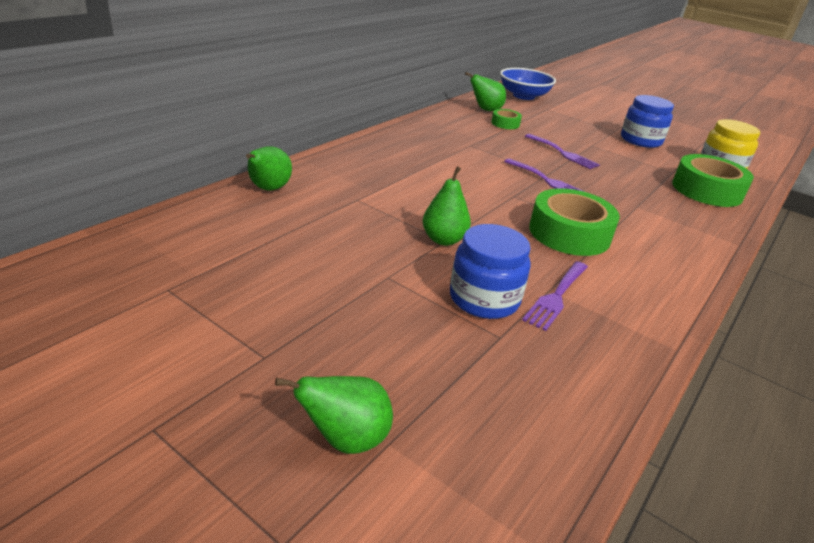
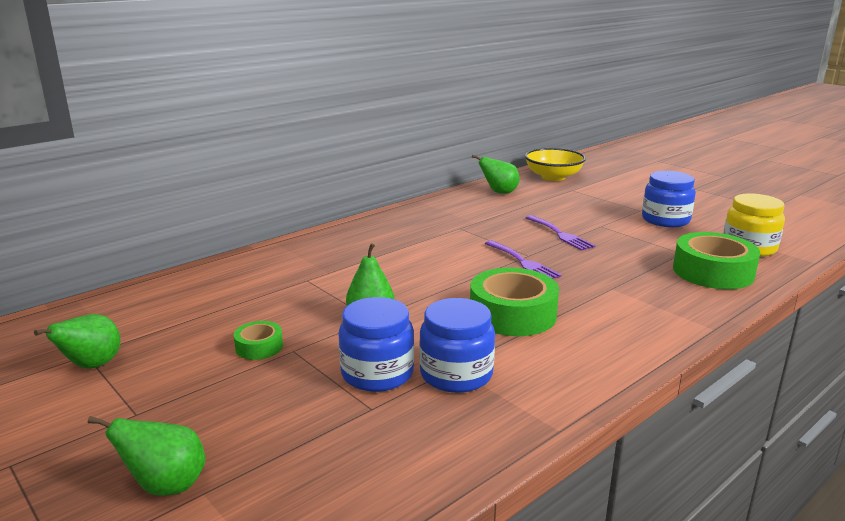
camera: 15 degrees right, 10 degrees down
(268, 189) = (226, 270): green pear -> green pear (92, 366)
(505, 124) = (512, 206): green tape -> green tape (259, 347)
(523, 96) = (553, 177): blue bowl -> yellow bowl
(556, 297) = (456, 374): purple fork -> blue jar

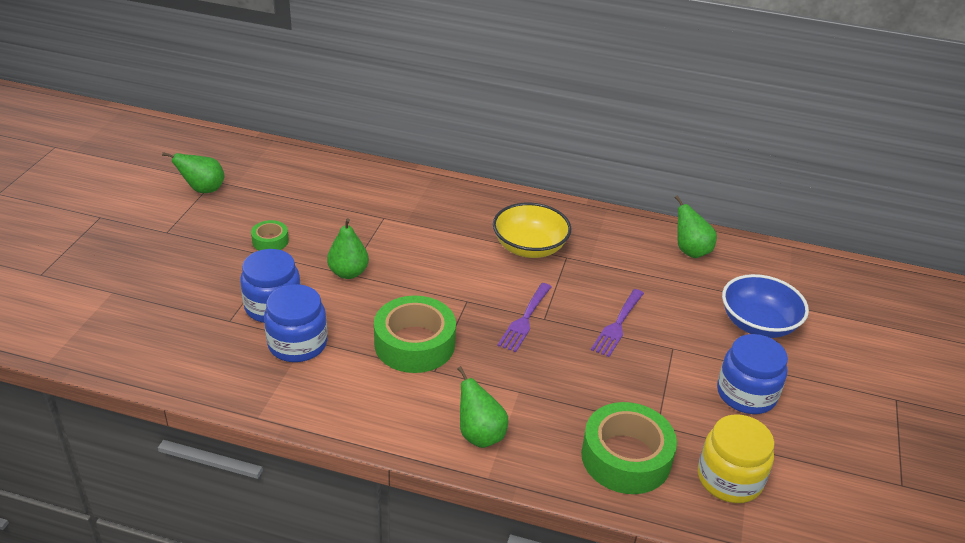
camera: 55 degrees right, 15 degrees up
(166, 486) = (111, 276): green pear -> green pear (480, 435)
(553, 177) = (789, 274): yellow bowl -> yellow bowl (529, 247)
(596, 197) = (758, 324): none -> blue bowl

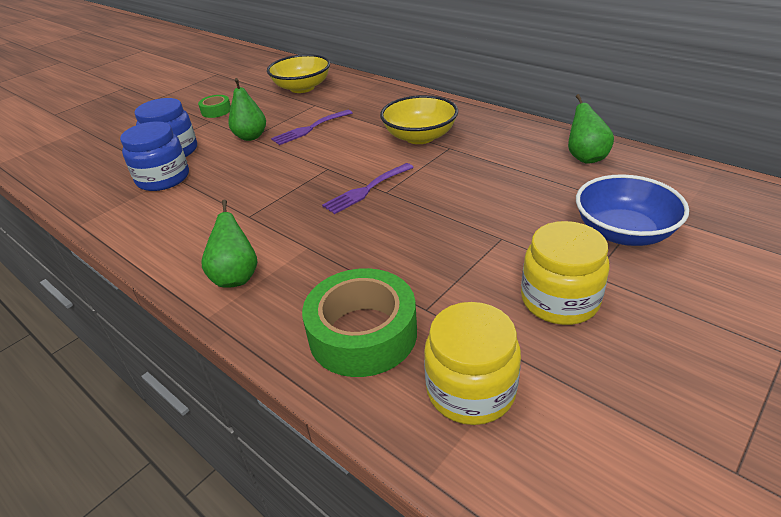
camera: 30 degrees right, 0 degrees up
(203, 190) = (205, 78): green pear -> none
(347, 193) = (302, 88): none -> yellow bowl
(414, 344) = (252, 193): green tape -> none
(617, 325) = (455, 208): purple fork -> purple fork (310, 128)
(746, 394) = (559, 300): blue jar -> yellow jar

